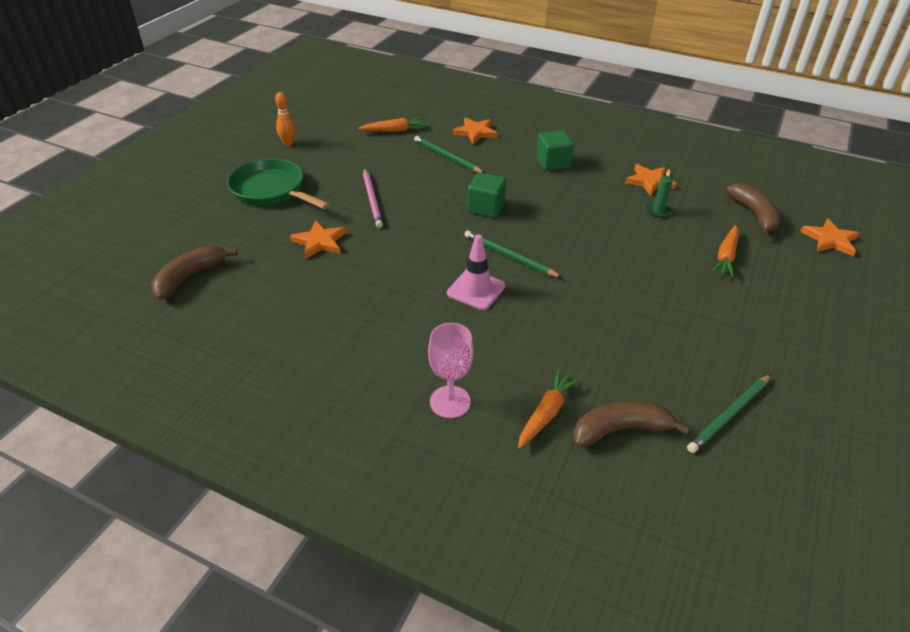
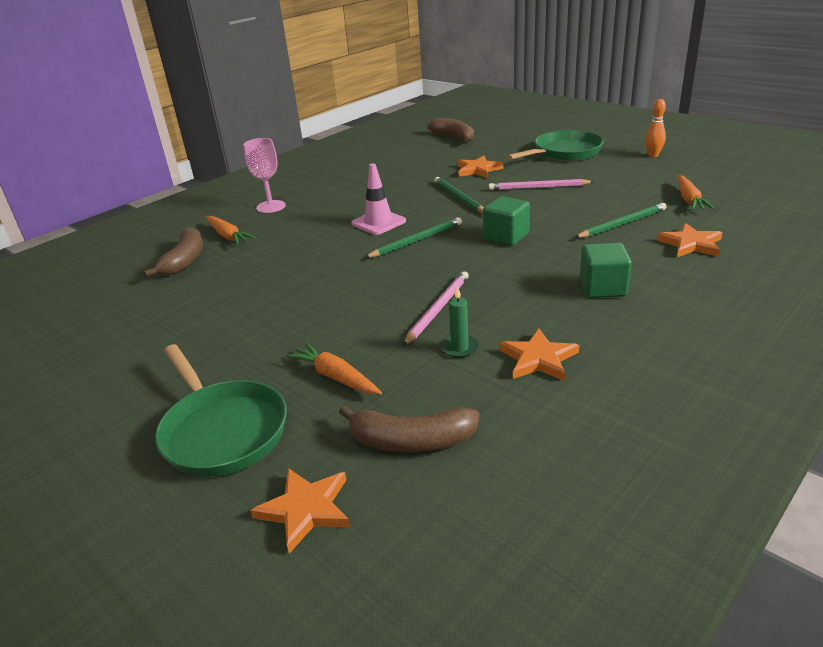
camera: 110 degrees right, 10 degrees down
(618, 226) = (438, 309): none -> pink pencil
(729, 415) = (143, 310): green pencil -> green pencil (459, 198)
(813, 291) = (222, 430): none -> green pan

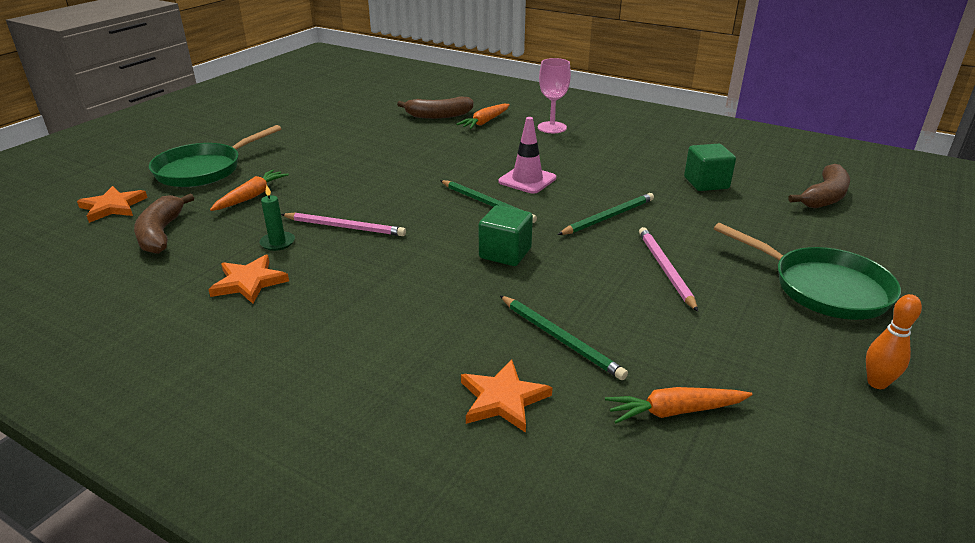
camera: 75 degrees right, 0 degrees up
(478, 170) = (708, 223): orange star -> none
(602, 288) = (379, 320): green cube -> green cube (706, 183)

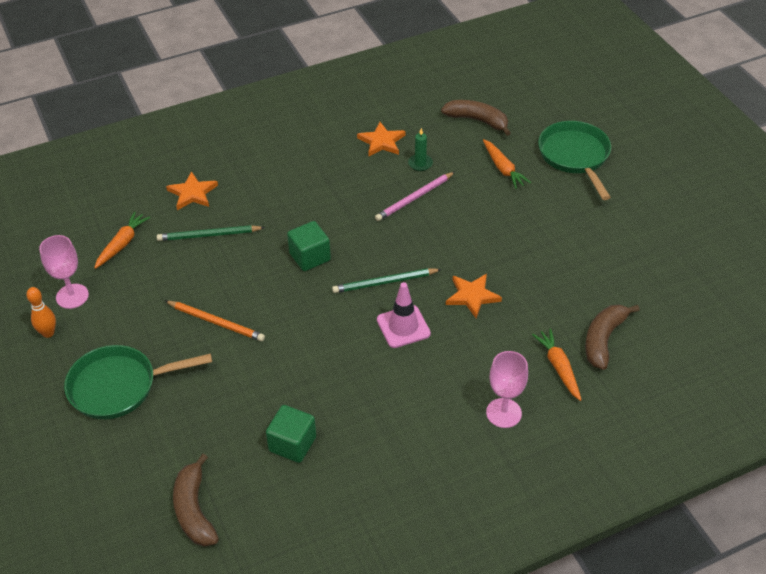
camera: 125 degrees right, 15 degrees up
(113, 207) = (538, 107): orange star -> orange star (472, 296)
(608, 217) = (302, 338): green pencil -> none
(665, 269) = (216, 322): pink pencil -> orange pencil
(809, 400) = (72, 296): none -> pink goblet

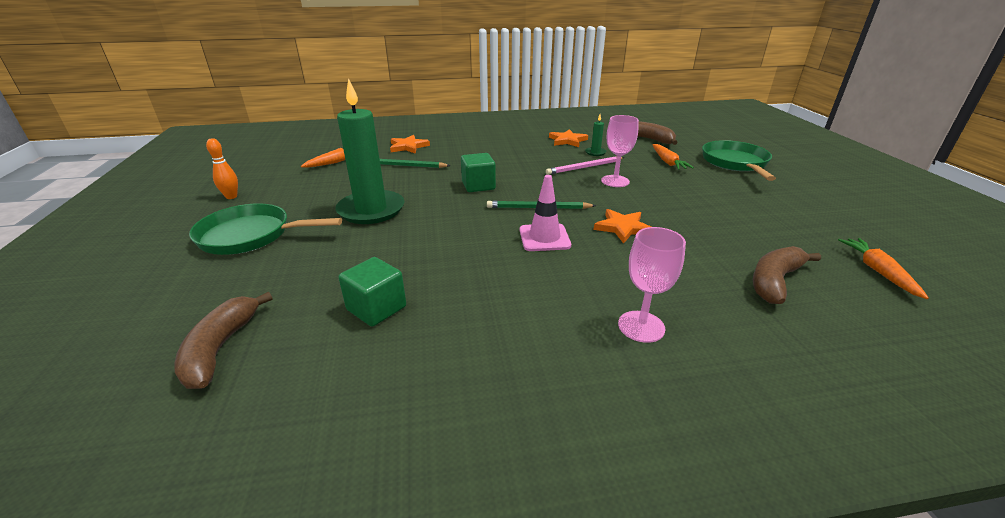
camera: 15 degrees right, 15 degrees down
(72, 296) = (272, 181): pink goblet -> pink goblet (615, 181)
(216, 322) = (371, 210): orange pencil -> green candle
(558, 367) = (717, 296): orange carrot -> orange carrot (878, 271)

